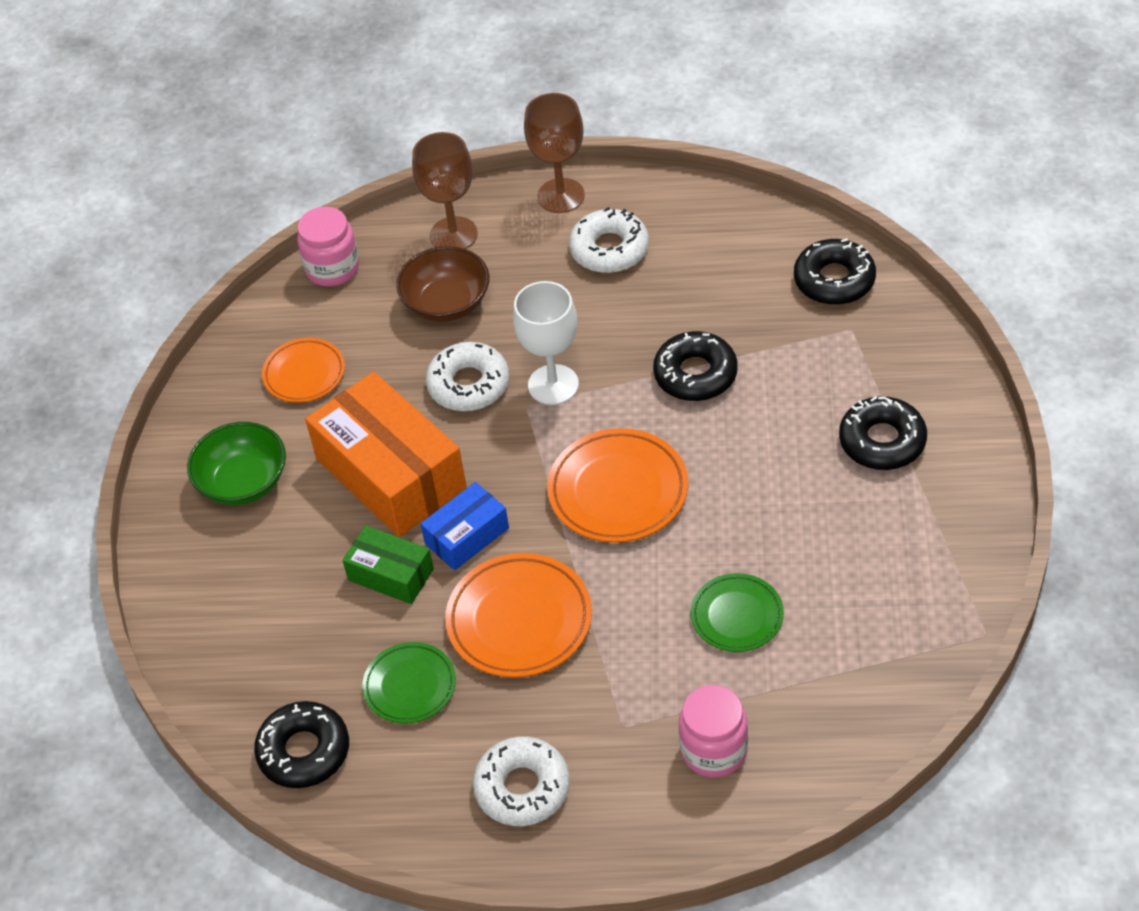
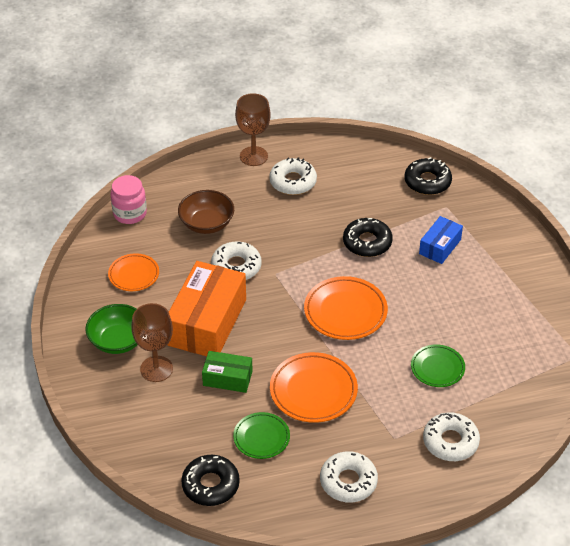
camera: 20 degrees left, 5 degrees down
(391, 473) = (207, 322): orange box -> orange box turned 75 degrees clockwise
(453, 235) = (197, 185): brown goblet -> brown goblet (156, 369)
(467, 536) = (265, 350): blue box -> blue box (440, 246)
(553, 385) = (286, 260): white goblet -> none
(714, 750) = (450, 442): pink jar -> white donut
(882, 441) = (485, 263): black donut -> none

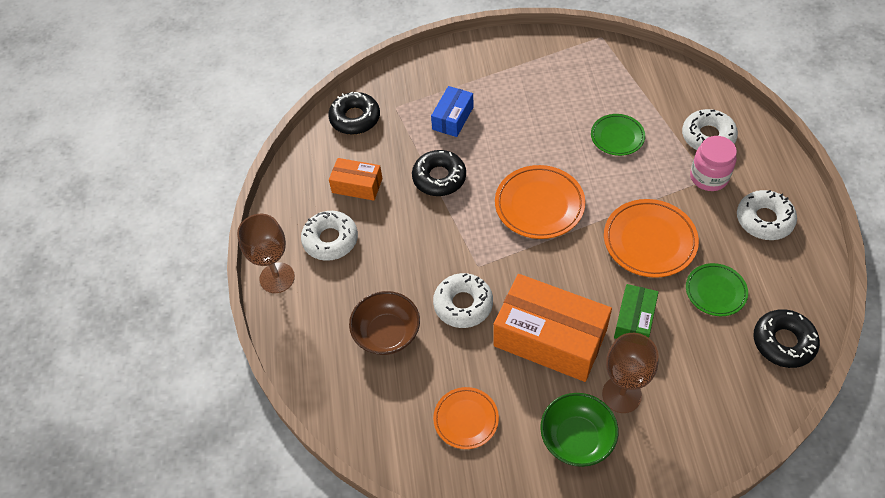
camera: 80 degrees left, 10 degrees up
(130, 213) = (354, 424): pink jar -> pink jar (709, 177)
(351, 191) = (357, 185): none -> orange box
(440, 246) = (453, 118): blue box -> blue box turned 75 degrees clockwise

